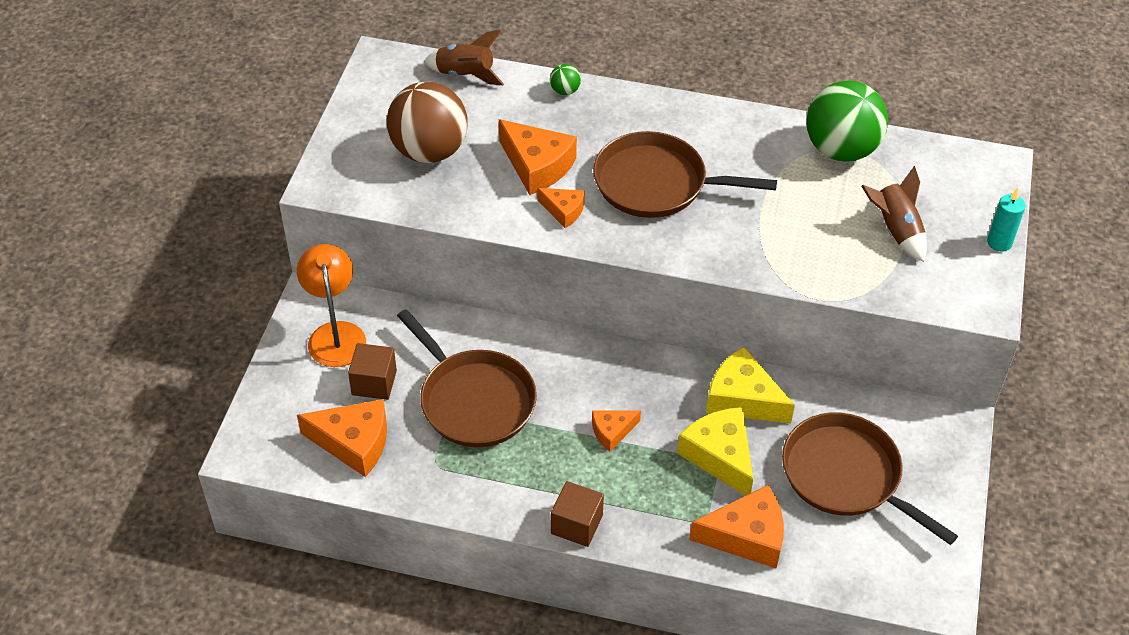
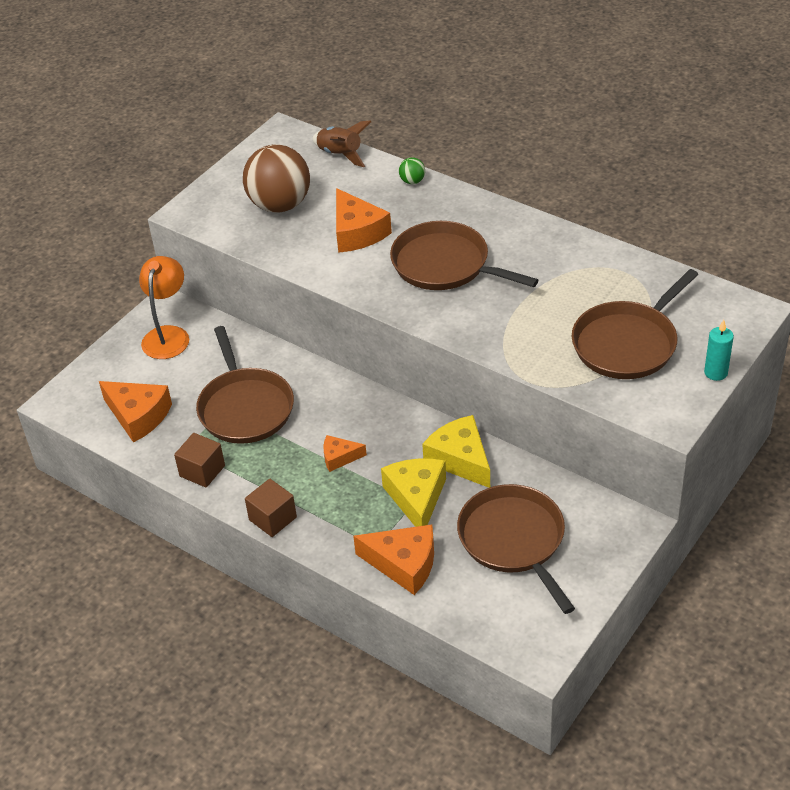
camera: 25 degrees right, 5 degrees down
(374, 383) = (177, 376): brown cube -> brown cube (202, 471)
(563, 211) = (358, 269): orange cheese -> none
(841, 149) = (618, 270): green ball -> none
(895, 230) = (628, 343): brown rocket -> brown pan

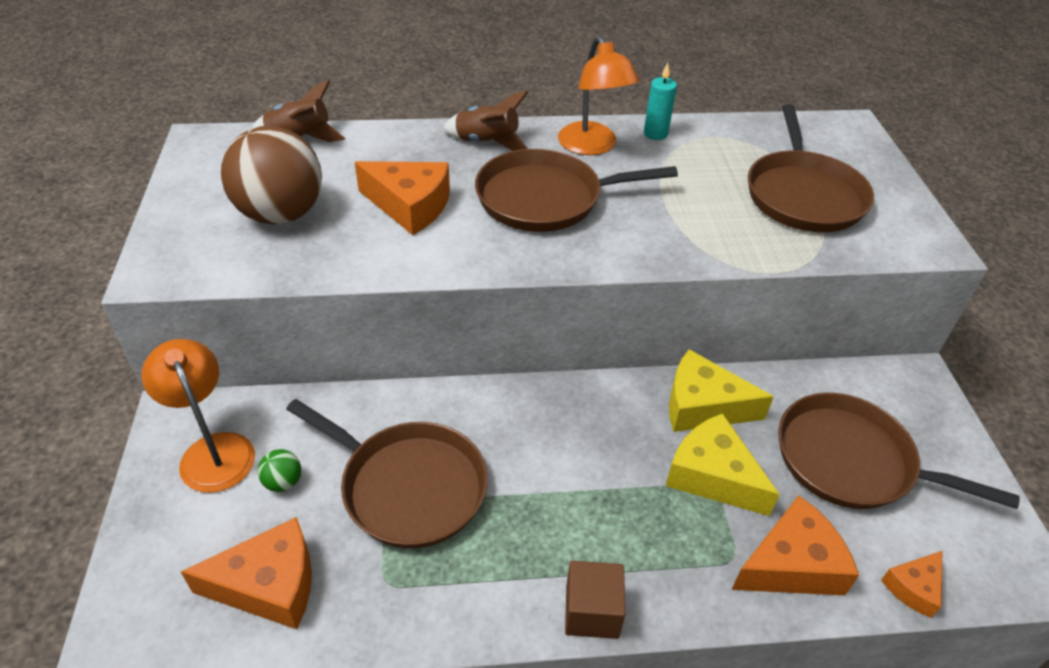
camera: 45 degrees left, 0 degrees up
(202, 471) = (436, 607): brown cube -> none
(339, 457) = (583, 480): orange cheese -> orange cheese (913, 587)
(412, 181) = (412, 135): green ball -> green ball (283, 482)
(455, 208) = (487, 143): none -> brown rocket
(523, 241) = (592, 146): none -> orange lamp
(715, 373) = (902, 186): turquoise candle -> turquoise candle (655, 134)

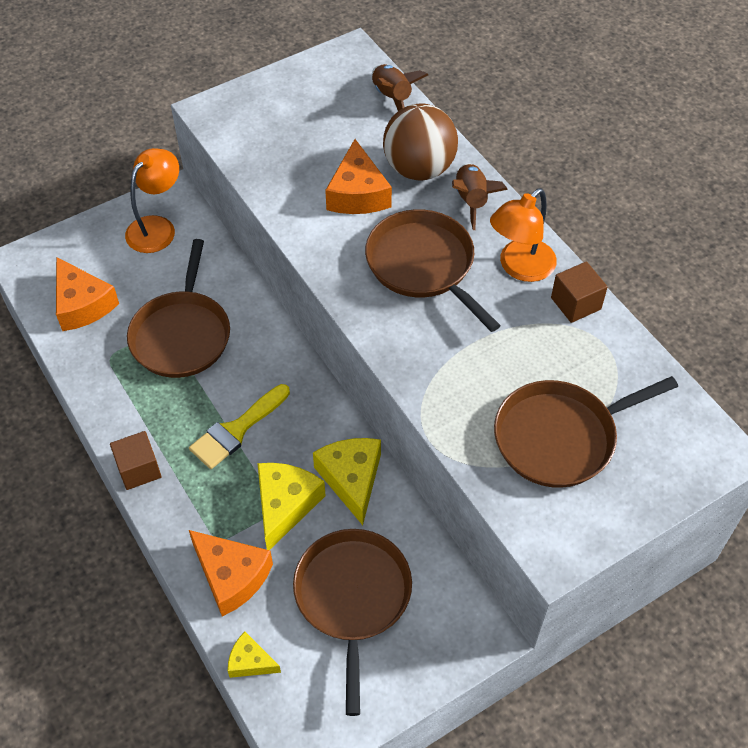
camera: 65 degrees right, 10 degrees up
(281, 214) = (301, 134): brown ball -> brown ball (419, 169)
(283, 482) = (152, 272): green ball -> none
(586, 483) = (236, 430): none -> yellow brush
(655, 134) = (575, 303): turquoise candle -> brown cube
(913, 587) = (250, 662): orange cheese -> yellow cheese

